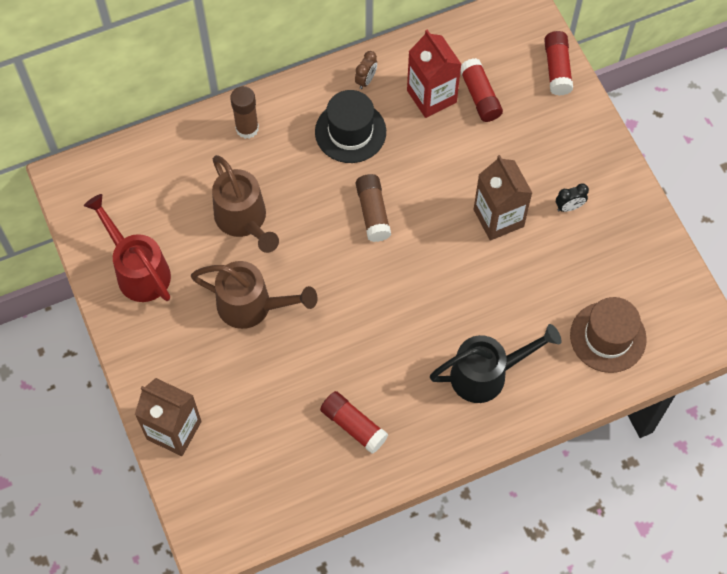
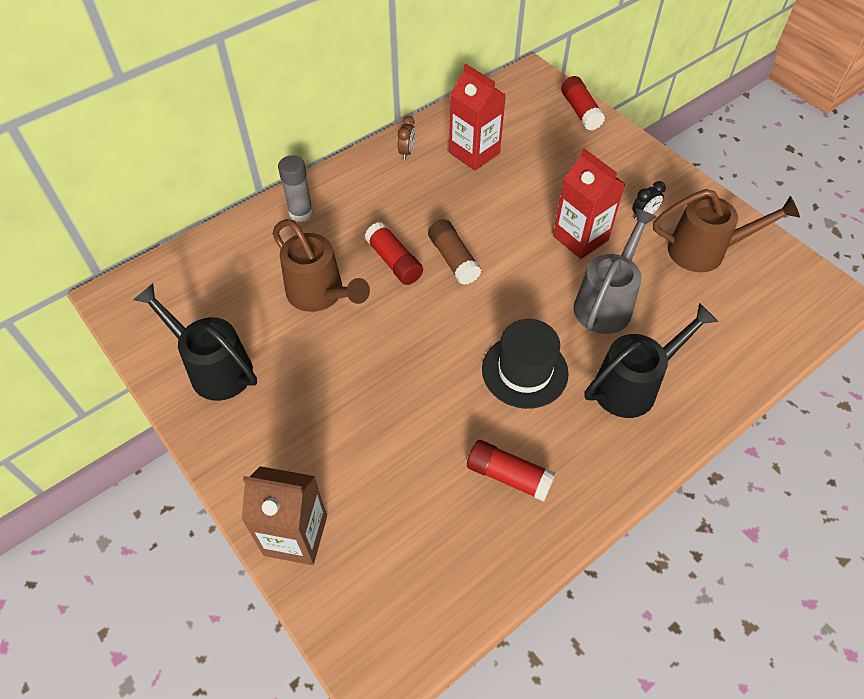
camera: 15 degrees left, 10 degrees down
(138, 270) = (214, 368): red watering can -> black watering can
(247, 128) = (301, 213): brown glue stick -> grey glue stick
(252, 306) = (352, 375): brown watering can -> brown watering can (705, 251)
(350, 132) = (406, 195): black hat -> black hat (524, 371)
(480, 96) = (519, 144): red glue stick -> red glue stick (394, 262)
(496, 290) = (606, 302): none -> grey watering can
(498, 218) = (580, 238): brown carton -> red carton
(608, 337) = (738, 320): brown hat -> none

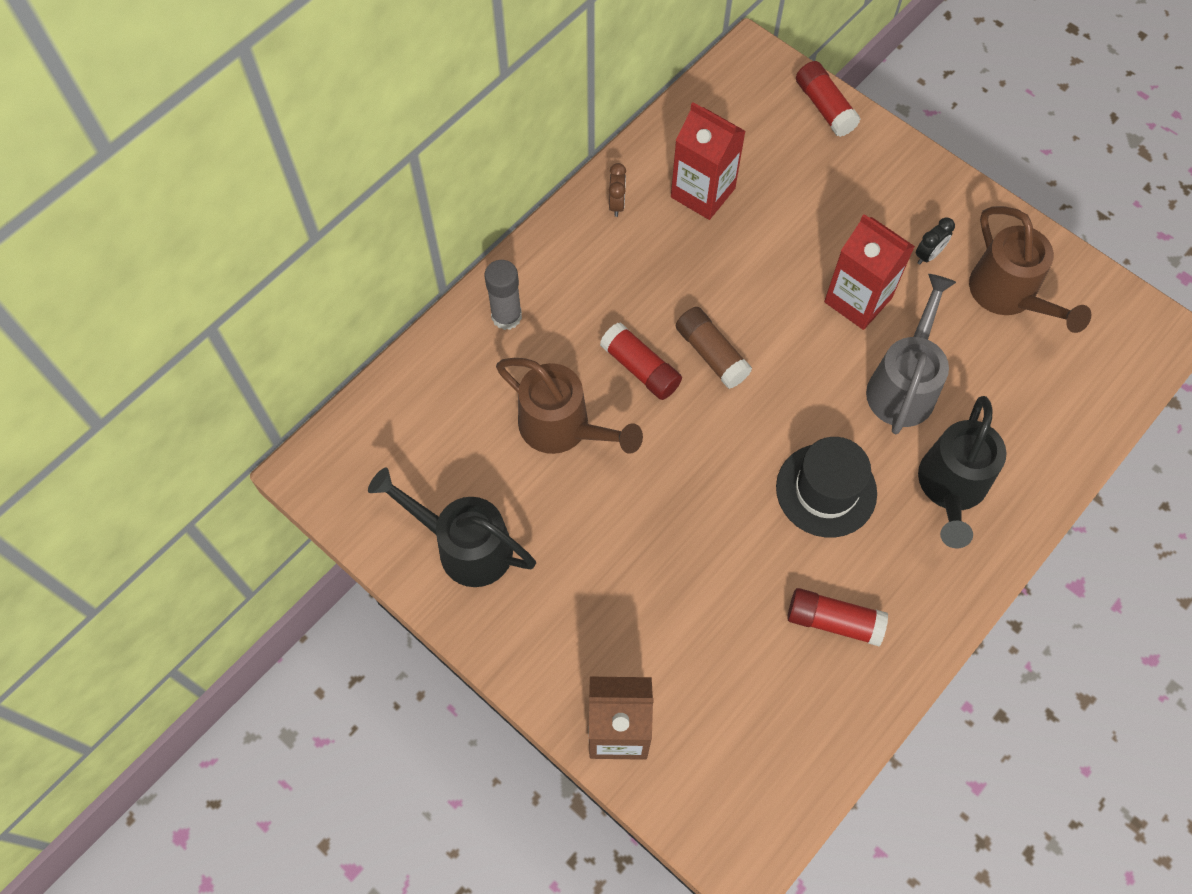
camera: 10 degrees left, 10 degrees up
(633, 385) = (950, 488): black watering can -> black watering can turned 150 degrees clockwise
(705, 251) = (1008, 295): brown watering can -> brown watering can turned 75 degrees clockwise

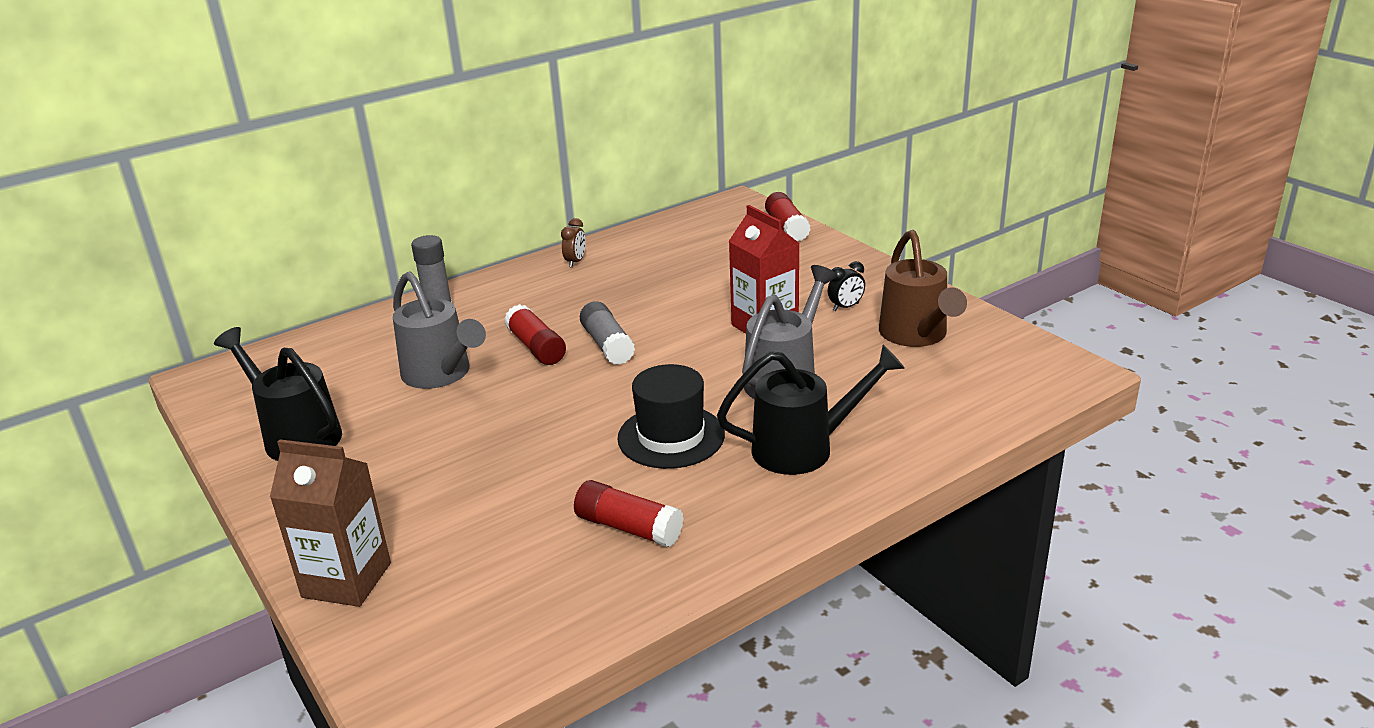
camera: 15 degrees right, 35 degrees down
(562, 428) = (441, 374): brown watering can -> grey watering can
(702, 193) = (654, 261): red carton -> none
(711, 354) = (607, 345): brown glue stick -> grey glue stick
(950, 488) = (804, 448): black watering can -> black watering can turned 135 degrees counterclockwise

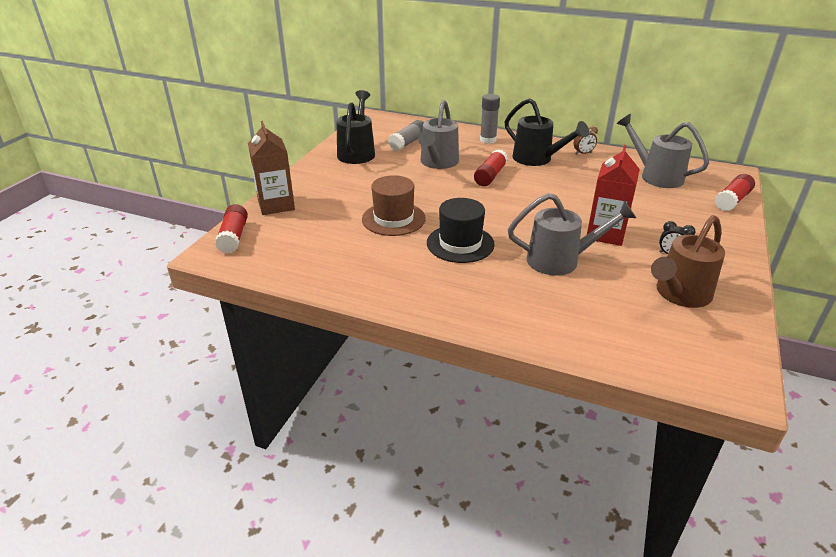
camera: 55 degrees right, 5 degrees up
(543, 470) = (393, 219): none -> brown hat
(607, 345) = (518, 193): grey glue stick -> grey glue stick (408, 143)
(628, 528) = (373, 260): red glue stick -> red glue stick (234, 237)
(687, 243) = (656, 176): none -> grey watering can
(804, 448) = (499, 291): black watering can -> black watering can (537, 159)

